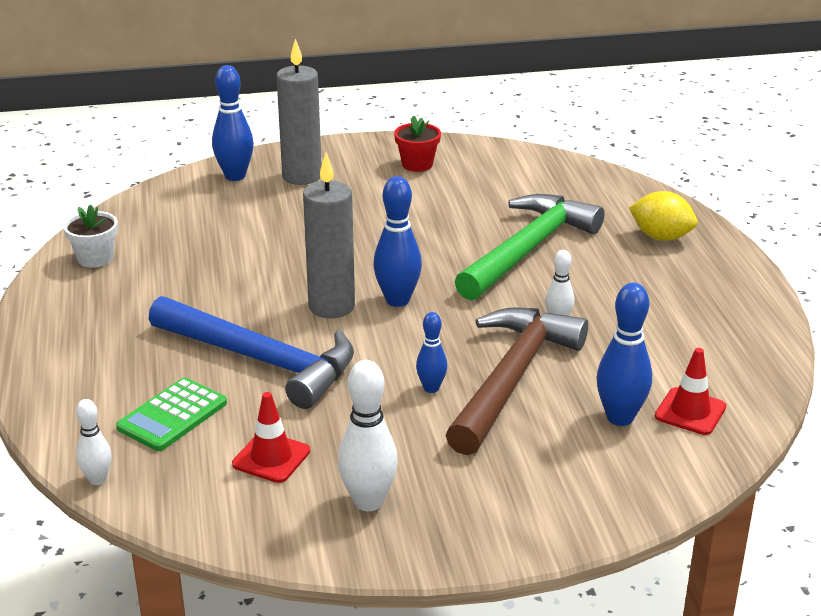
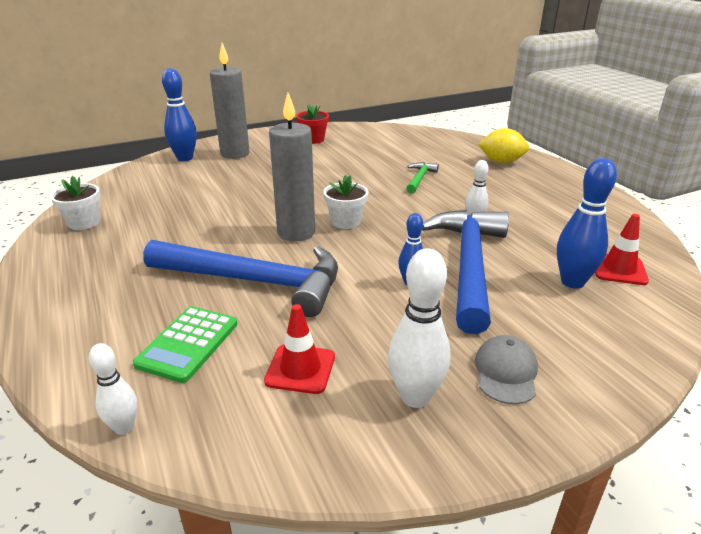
camera: 15 degrees left, 0 degrees up
(397, 300) = (346, 221): blue bowling pin -> white flower pot
(472, 496) = (506, 372): none -> grey cap
(511, 379) = (468, 265): brown hammer -> blue hammer
(527, 250) = (419, 179): green hammer -> green hammer, size x0.44

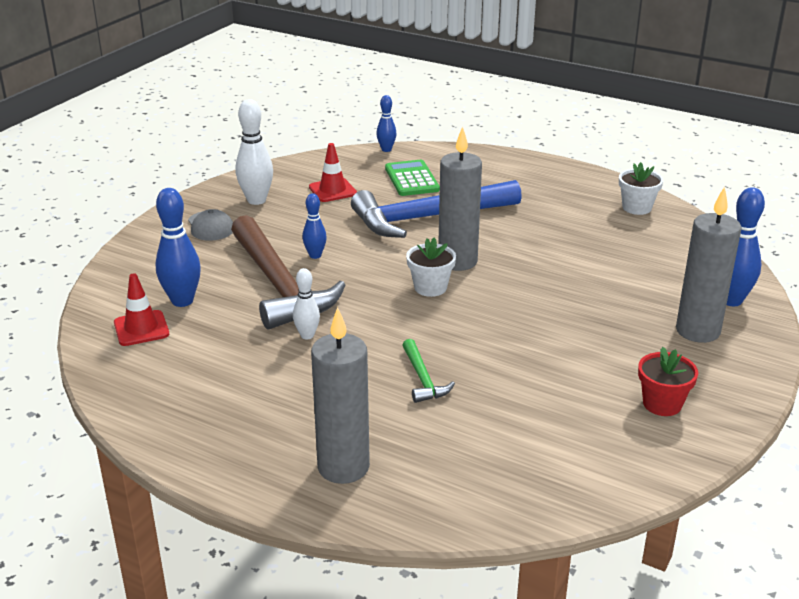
camera: 145 degrees right, 0 degrees up
(124, 427) = (386, 149): white bowling pin -> blue bowling pin
(468, 265) = (279, 285): blue hammer -> brown hammer
(501, 162) = (343, 467): yellow lemon -> grey candle

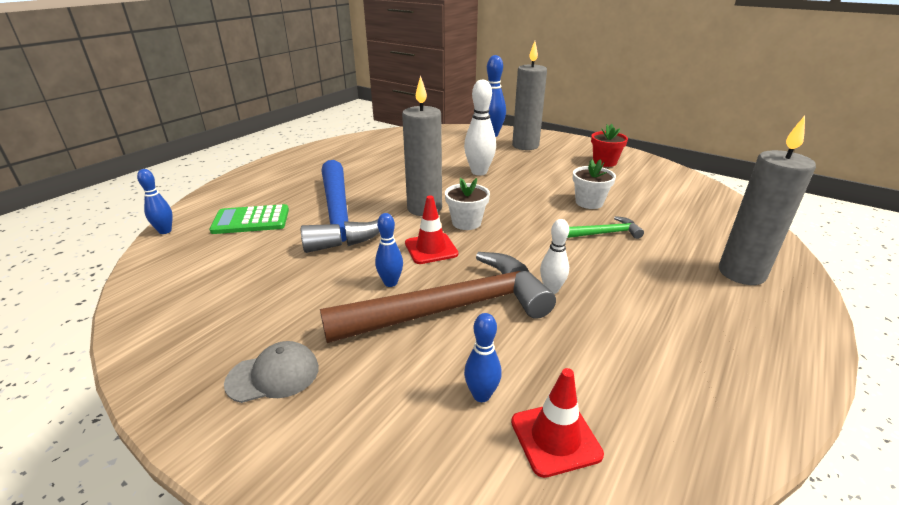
camera: 85 degrees left, 0 degrees up
(182, 301) = (481, 395): blue bowling pin -> blue bowling pin, size x0.59
(256, 200) = (221, 330): white bowling pin -> white bowling pin (479, 172)
(332, 190) = (239, 268): red traffic cone -> red traffic cone (431, 249)
(636, 208) = (366, 143): white flower pot -> white flower pot (589, 202)

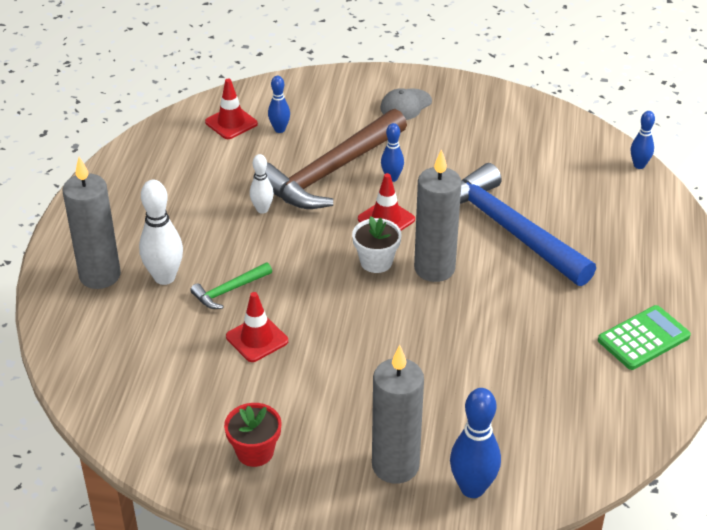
camera: 155 degrees right, 10 degrees up
(251, 220) = (584, 199): green calculator -> green calculator (643, 338)
(479, 172) = (421, 361): white bowling pin -> white bowling pin (164, 277)
(589, 202) = (257, 339): white flower pot -> red traffic cone

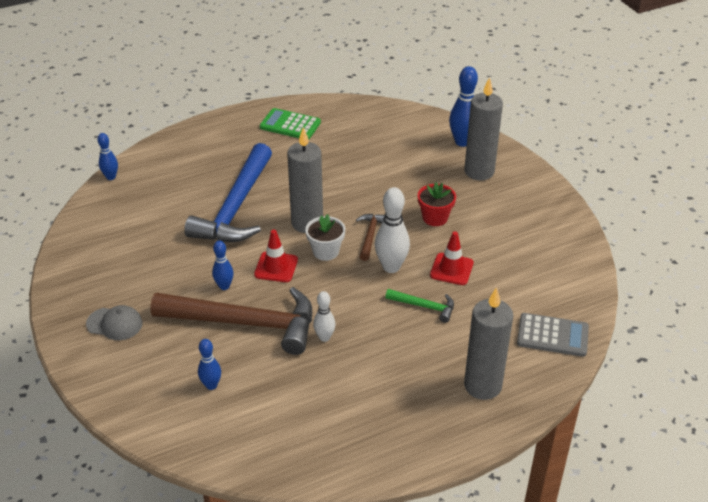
camera: 125 degrees left, 0 degrees up
(94, 358) = (552, 335): none -> grey calculator
(164, 277) = (447, 348): white bowling pin -> white bowling pin (391, 267)
(231, 123) = (227, 424): red traffic cone -> none
(255, 452) = (532, 224): red flower pot -> red flower pot (435, 218)
(368, 305) = (370, 236): none -> brown hammer

